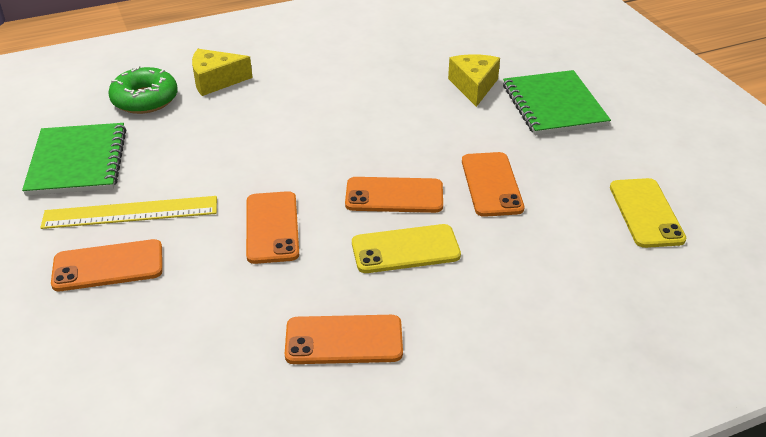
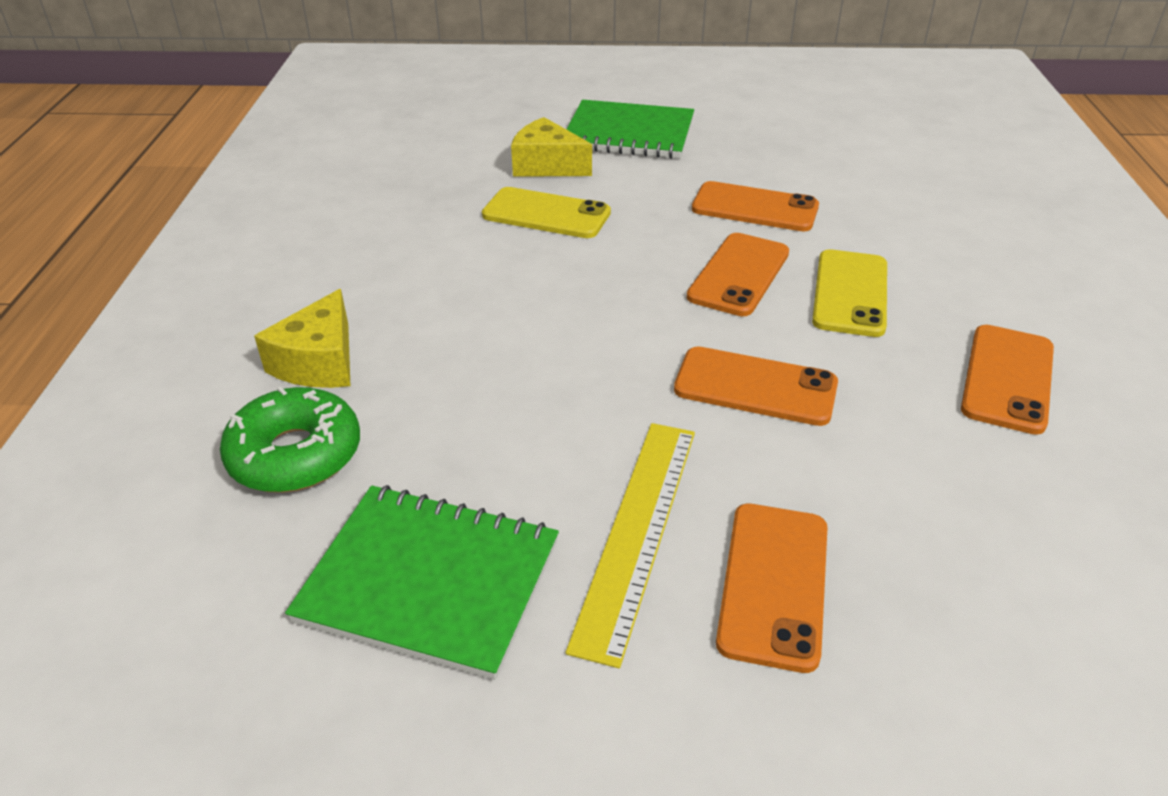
camera: 65 degrees left, 0 degrees up
(646, 213) = (850, 144): yellow phone -> yellow phone (546, 214)

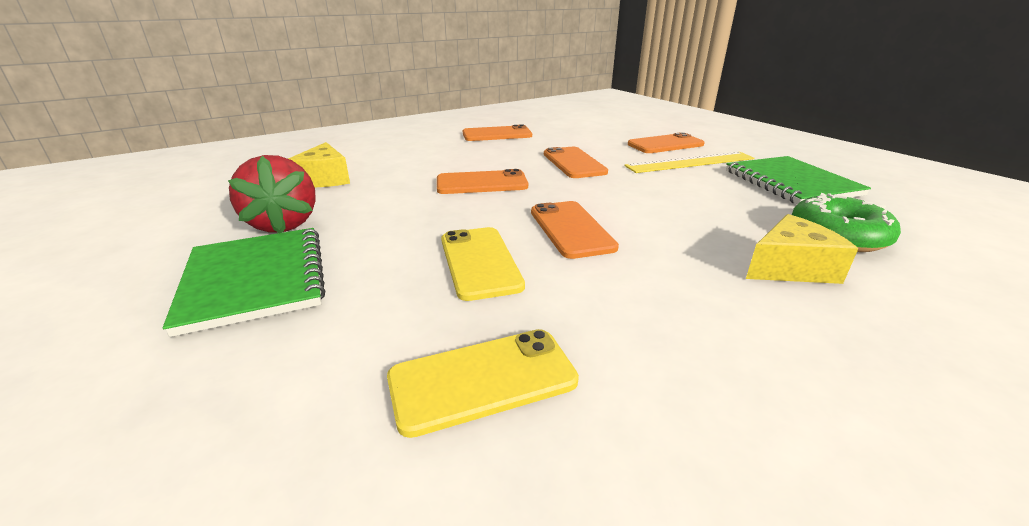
camera: 125 degrees left, 10 degrees down
(546, 165) = (376, 299): yellow cheese -> yellow cheese (324, 179)
(728, 151) = (283, 224): none -> red strawberry
(754, 208) = (387, 196): orange phone -> orange phone (571, 229)
(850, 293) = (466, 161): yellow phone -> yellow phone (483, 380)

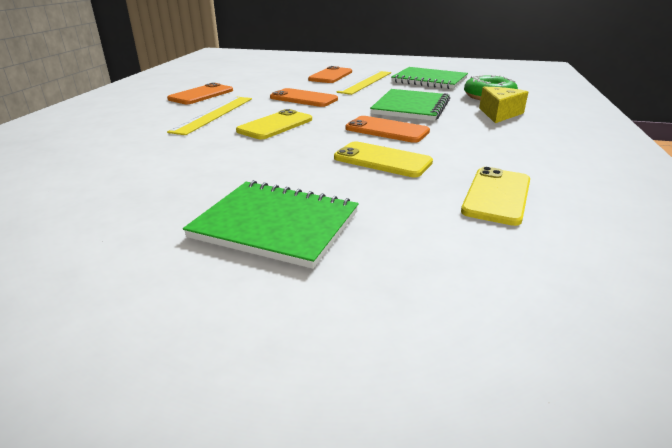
camera: 45 degrees left, 0 degrees up
(283, 224) = (194, 195): red strawberry -> none
(324, 179) = (135, 161): yellow cheese -> none
(463, 156) = (214, 114): none -> yellow ruler
(482, 183) = (275, 125): orange phone -> yellow phone
(672, 211) = (411, 107): none -> green notebook

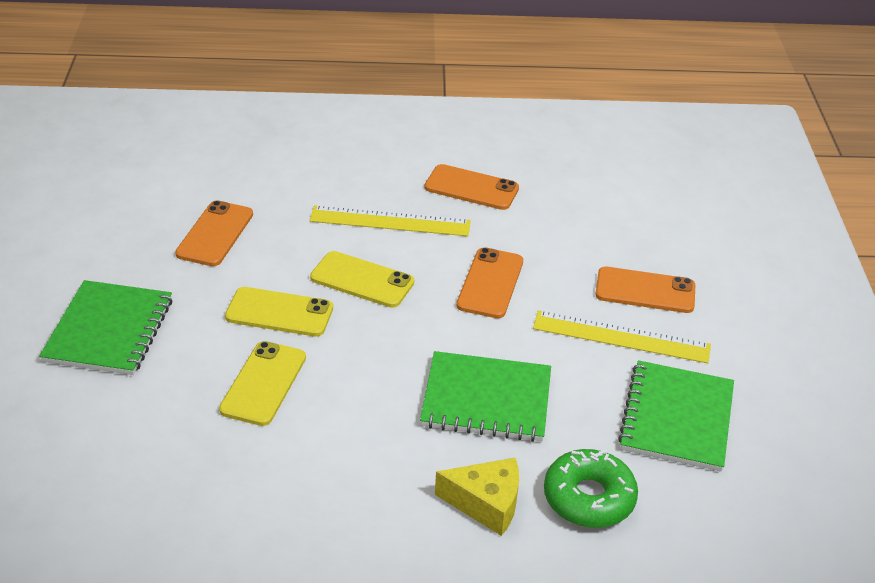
camera: 75 degrees right, 10 degrees up
(387, 130) = (370, 380): orange phone -> orange phone (215, 234)
(497, 196) = (179, 477): yellow phone -> yellow phone (279, 313)

